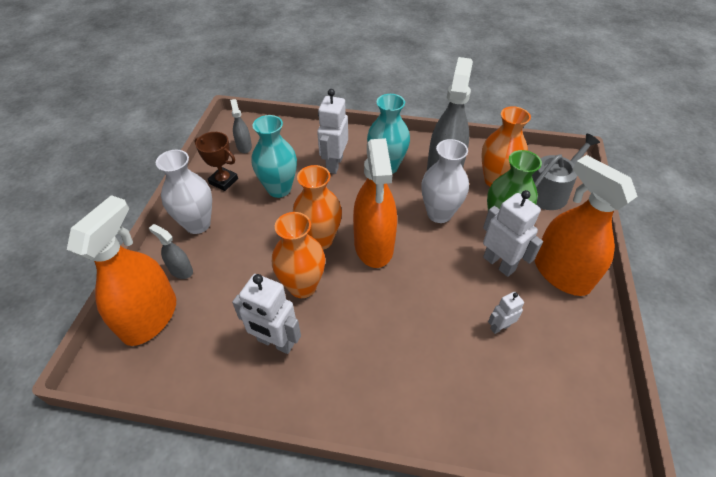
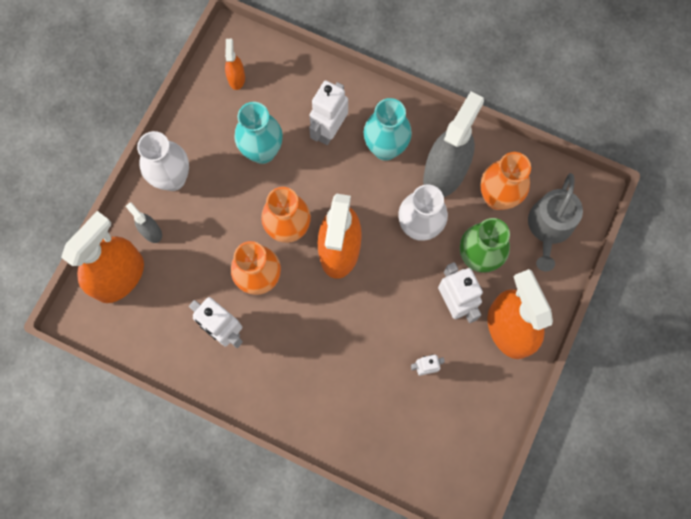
camera: 15 degrees right, 25 degrees up
(223, 181) = (206, 126): brown trophy -> none
(244, 146) = (236, 78): grey spray bottle -> orange spray bottle
(550, 191) = (549, 227): grey watering can -> grey watering can turned 135 degrees clockwise

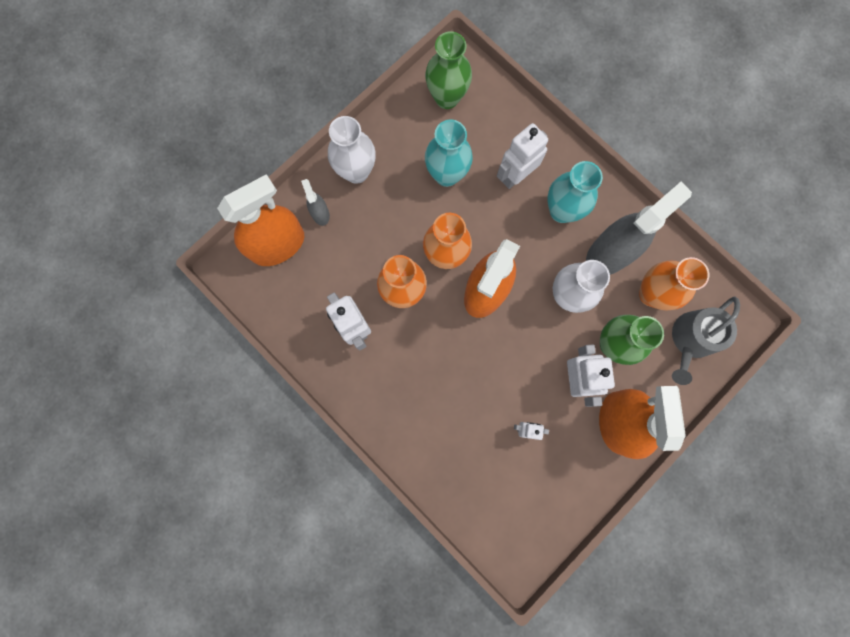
camera: 20 degrees right, 5 degrees up
(236, 78) = (447, 98): orange spray bottle -> green vase

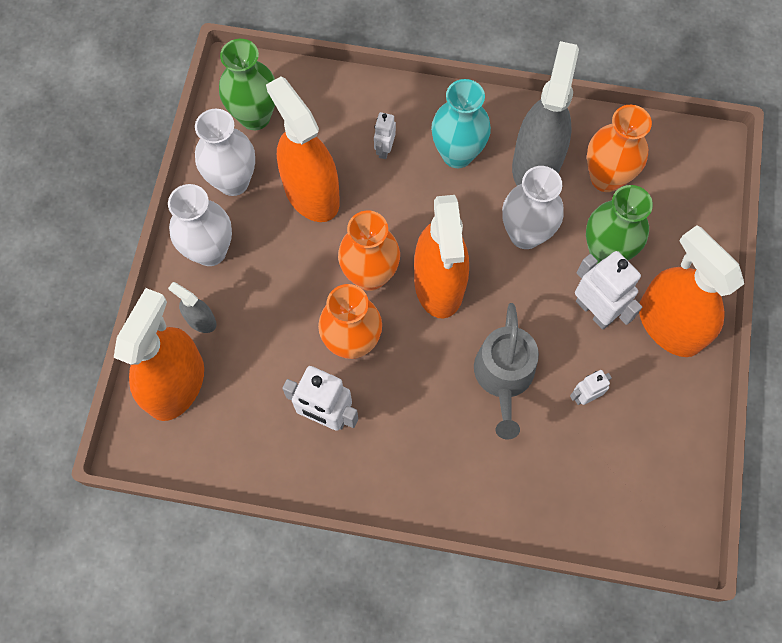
camera: 35 degrees left, 10 degrees down
(402, 134) = (233, 181): none -> white vase
(446, 175) = (311, 193): turquoise vase -> orange spray bottle
(515, 176) = (384, 149): white robot -> white robot, size x0.55
(691, 340) = (677, 197): grey watering can -> grey watering can (503, 377)

